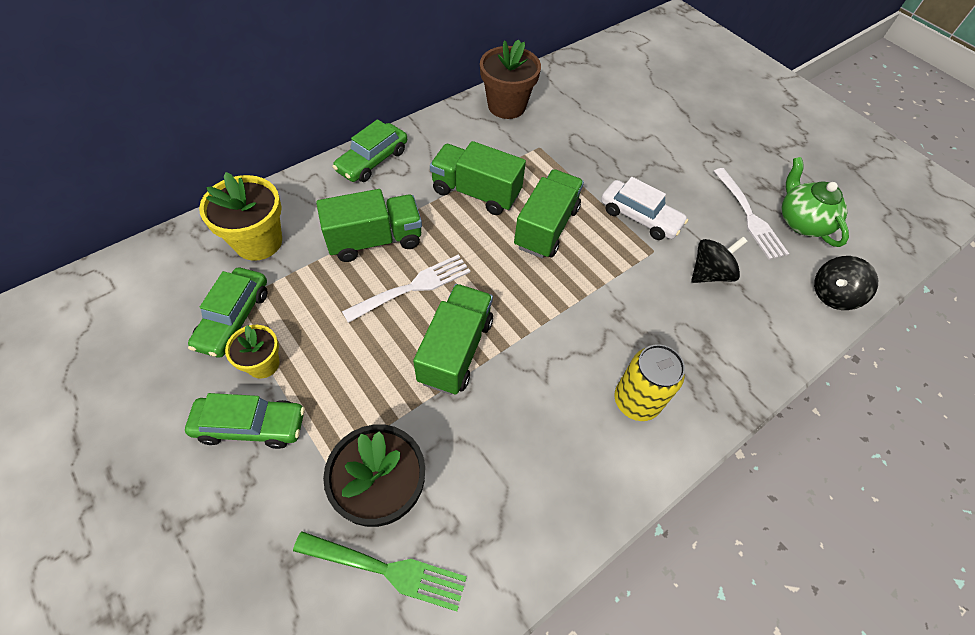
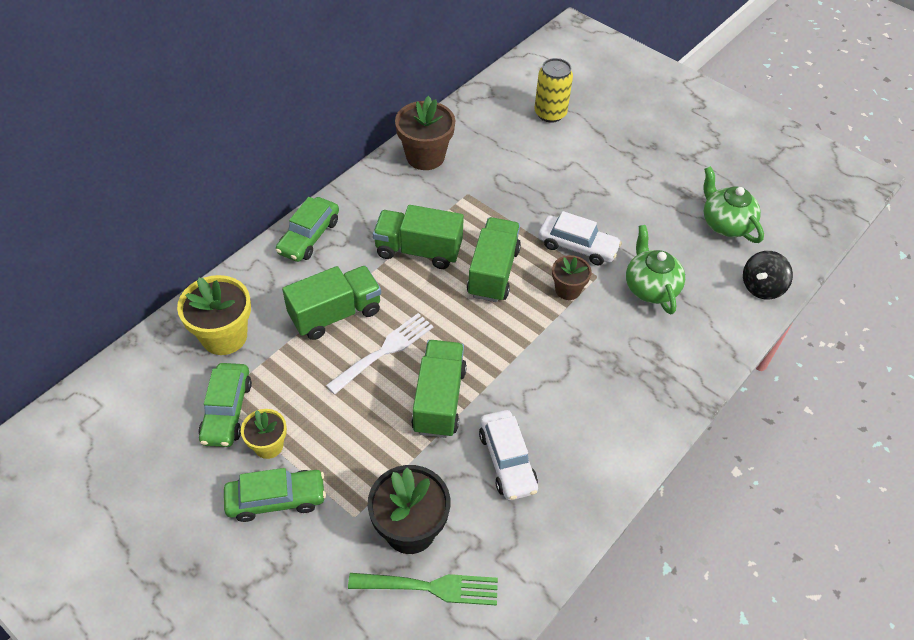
camera: 10 degrees left, 5 degrees down
(512, 434) = (507, 461): none -> white car
(620, 259) = (567, 290): none -> brown flower pot
(636, 401) = (607, 412): yellow can -> yellow can (550, 113)
(709, 273) = (650, 288): black spinning top -> green teapot
(750, 217) = (678, 227): white fork -> none

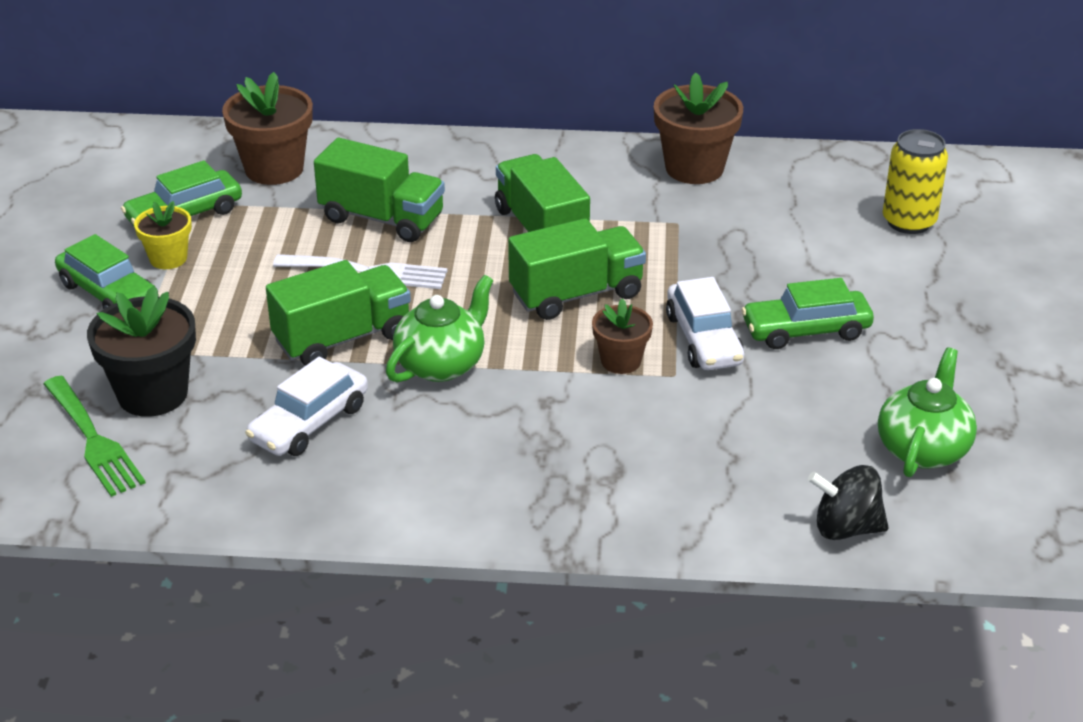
camera: 55 degrees right, 15 degrees down
(224, 336) = (274, 169): yellow flower pot -> brown flower pot
(309, 236) = (468, 153): green car -> green car (806, 330)
(650, 288) = (712, 427): green teapot -> green teapot (441, 364)

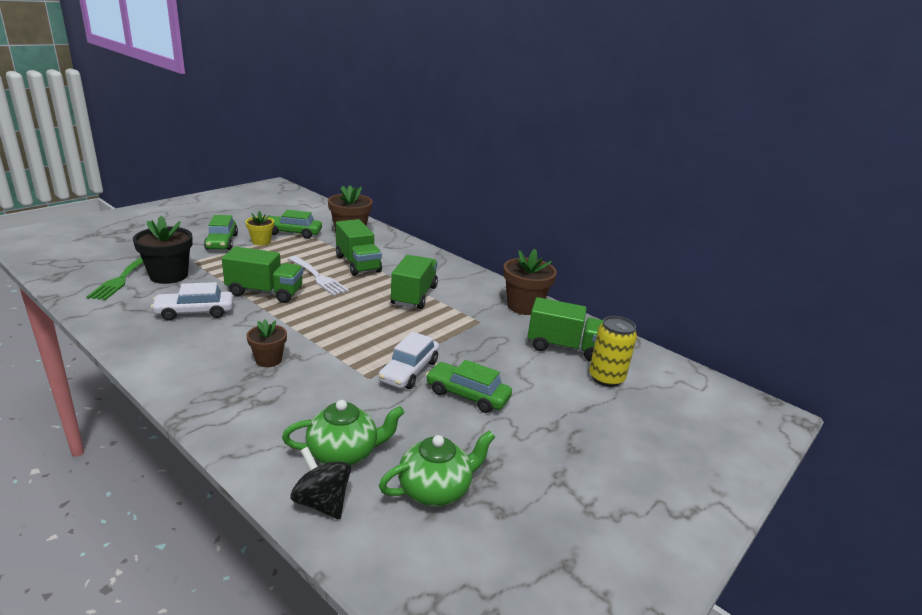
camera: 35 degrees right, 10 degrees down
(441, 364) = (281, 320): green teapot -> green teapot (344, 453)
(576, 294) = (384, 324): green truck -> green truck (565, 347)
(621, 361) = (355, 359): brown flower pot -> brown flower pot (268, 360)

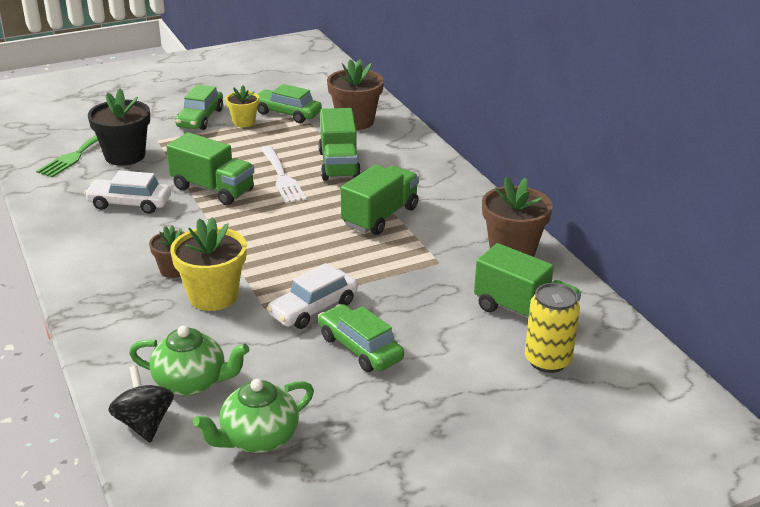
camera: 25 degrees right, 5 degrees up
(317, 376) = (213, 296): none -> yellow flower pot
(435, 490) = (258, 438): green teapot -> green teapot turned 150 degrees clockwise

